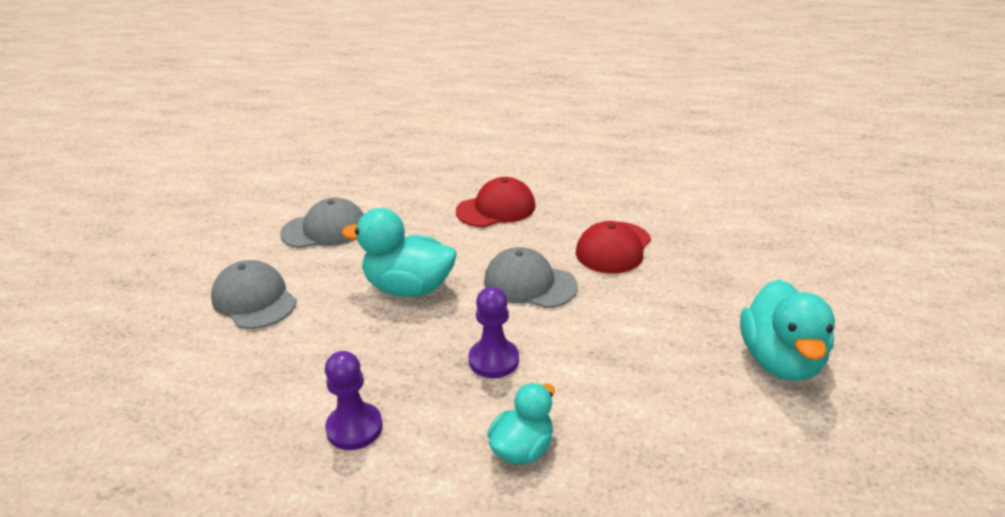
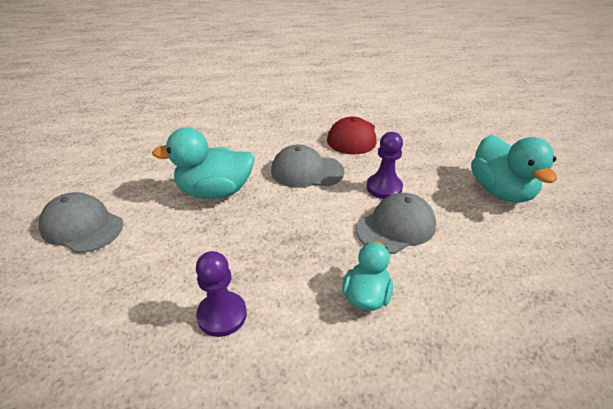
camera: 20 degrees left, 5 degrees up
(325, 229) = (123, 159): grey cap -> grey cap (396, 227)
(493, 360) = (309, 233): purple pawn -> purple pawn (384, 187)
(496, 208) = (255, 122): red cap -> none

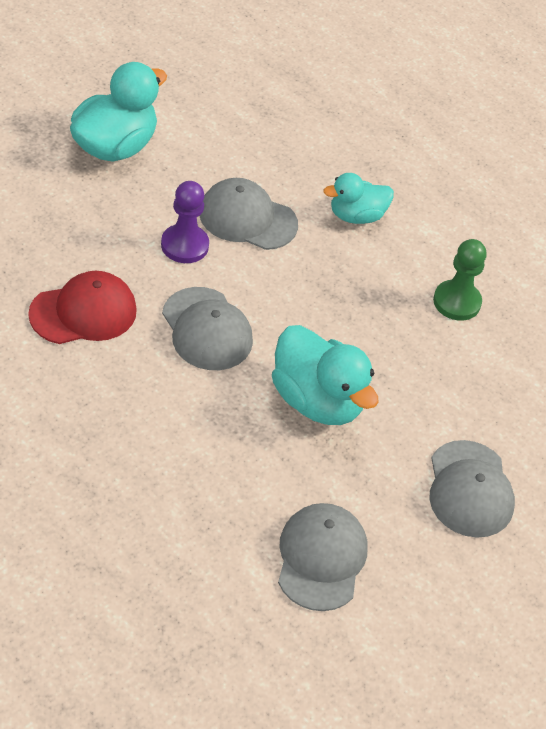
camera: 130 degrees left, 10 degrees up
(128, 152) = (321, 558): none -> grey cap
(222, 315) = (457, 302): purple pawn -> green pawn

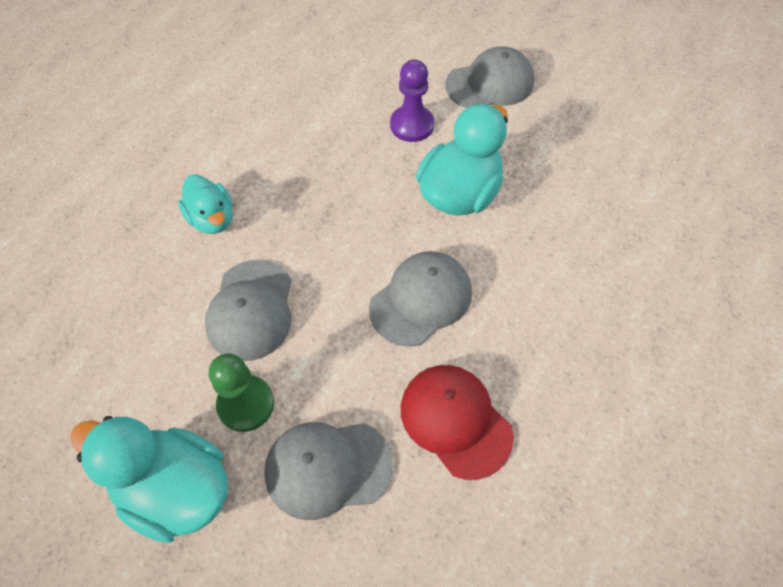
camera: 100 degrees left, 10 degrees up
(184, 245) = (315, 356): purple pawn -> purple pawn (412, 125)
(321, 558) = (611, 154): grey cap -> grey cap (328, 468)
(457, 302) = (296, 125): green pawn -> green pawn (246, 404)

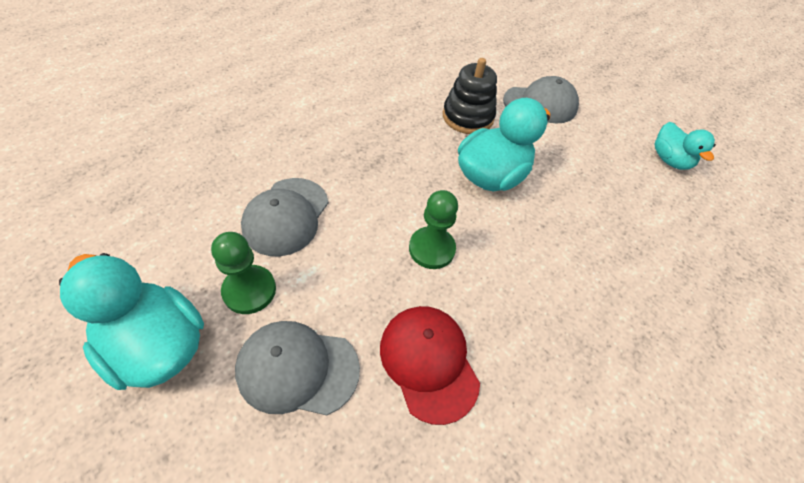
camera: 10 degrees right, 5 degrees down
(212, 219) = (284, 141): turquoise duck -> turquoise duck (669, 160)
(412, 125) = (467, 117): purple pawn -> black stacking toy
(421, 300) = (431, 249): grey cap -> green pawn

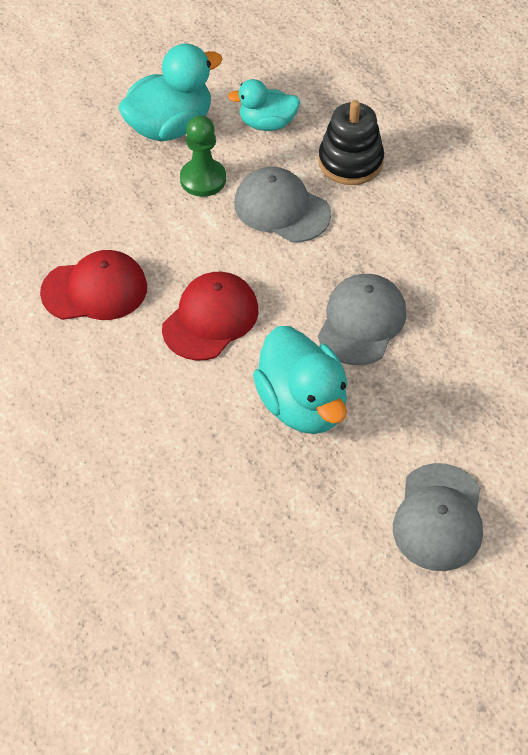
camera: 110 degrees right, 0 degrees up
(297, 368) = (121, 205): grey cap -> grey cap (361, 322)
(431, 249) = (210, 319): green pawn -> red cap
(467, 117) = (418, 410): black stacking toy -> black stacking toy (350, 162)
(669, 160) = (291, 653): turquoise duck -> turquoise duck (267, 123)

